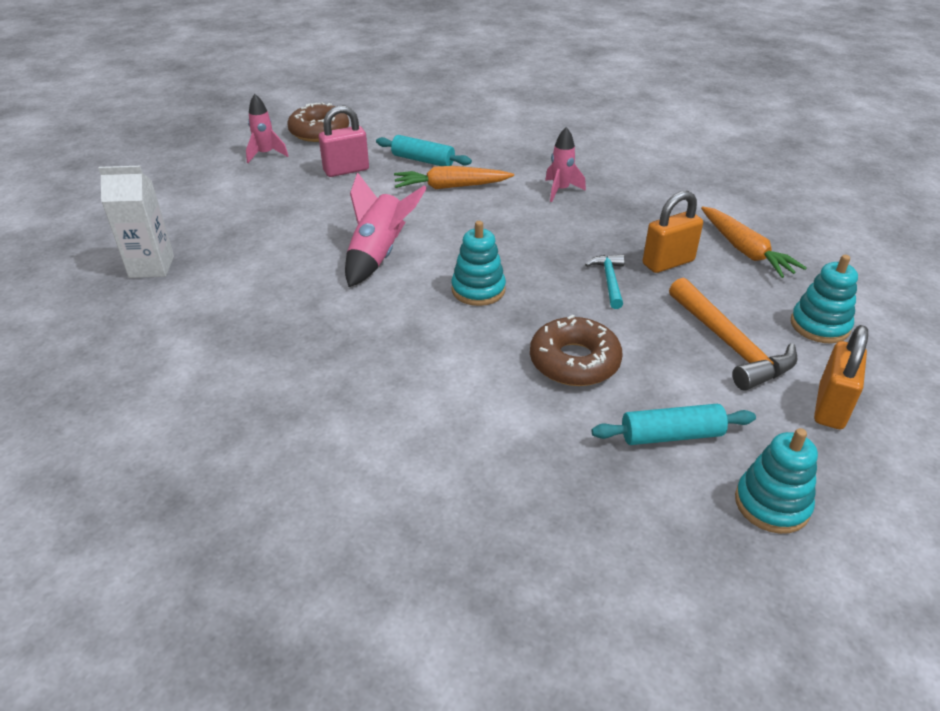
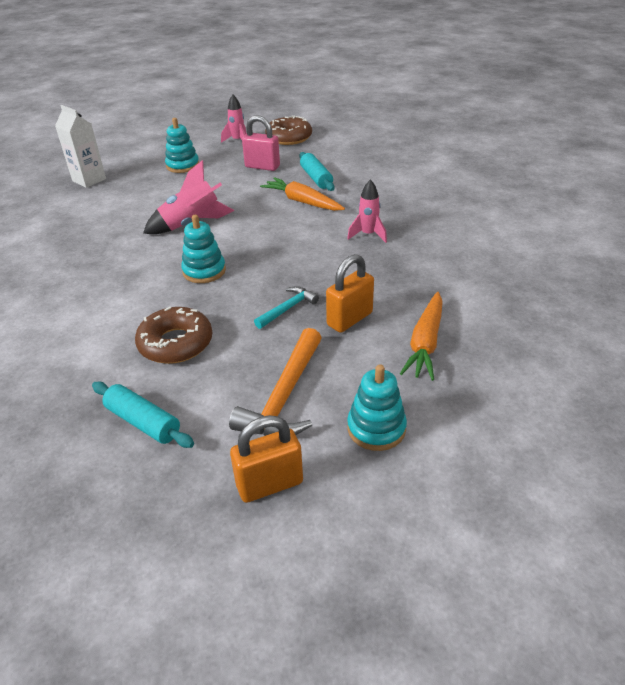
camera: 45 degrees right, 0 degrees up
(668, 262) = (349, 319): orange padlock -> orange padlock turned 60 degrees counterclockwise
(772, 504) = (115, 506): turquoise stacking toy -> turquoise stacking toy (183, 165)

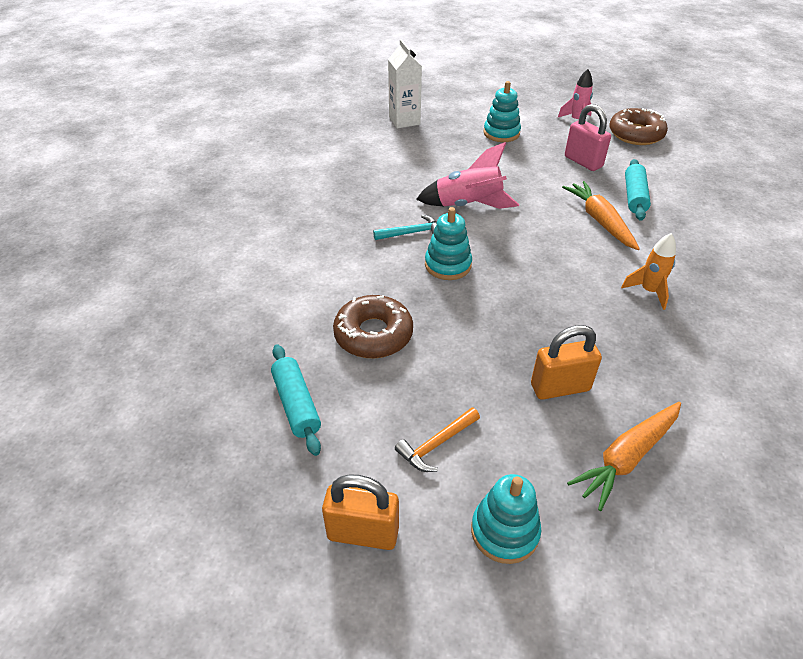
camera: 30 degrees right, 5 degrees up
(284, 396) = (436, 444): orange hammer -> orange hammer, size x0.57
(288, 308) = (503, 345): turquoise hammer -> turquoise hammer (411, 233)
(368, 235) = (648, 291): pink rocket -> orange rocket

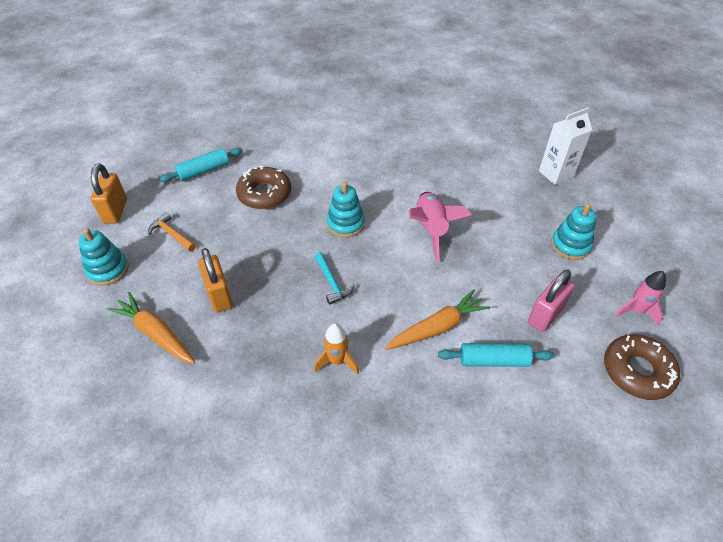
camera: 80 degrees right, 5 degrees up
(411, 233) = (381, 199): turquoise hammer -> turquoise hammer (332, 282)

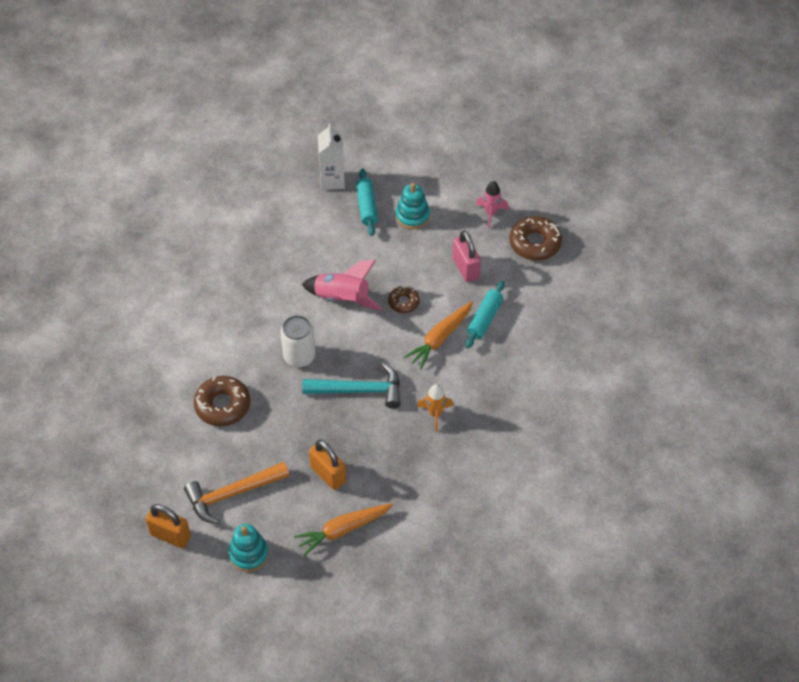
camera: 65 degrees left, 5 degrees up
(172, 234) = (232, 494): orange hammer -> orange hammer, size x1.76
(204, 171) = (156, 447): turquoise rolling pin -> turquoise rolling pin (367, 206)
(219, 296) = (328, 474): orange padlock -> orange padlock turned 45 degrees clockwise
(332, 282) = (359, 390): turquoise hammer -> turquoise hammer, size x1.76
(345, 224) = (299, 356): turquoise stacking toy -> white can
(438, 327) = (440, 338): orange carrot -> orange carrot turned 135 degrees counterclockwise
(461, 278) = (403, 302): none -> brown donut

